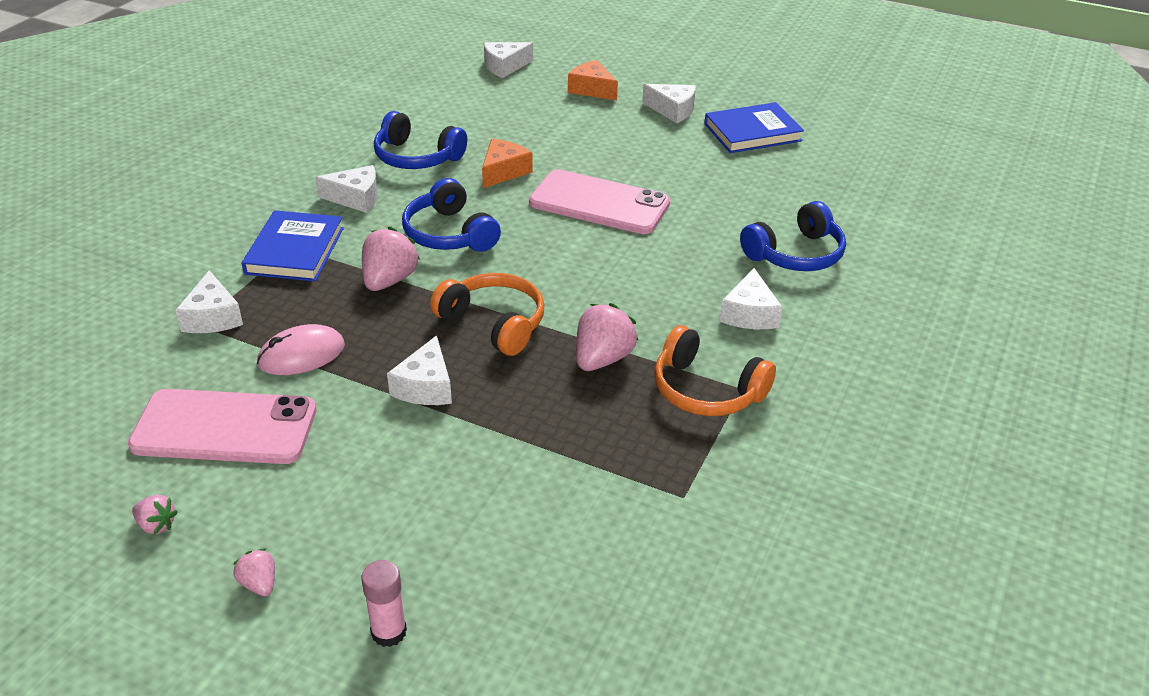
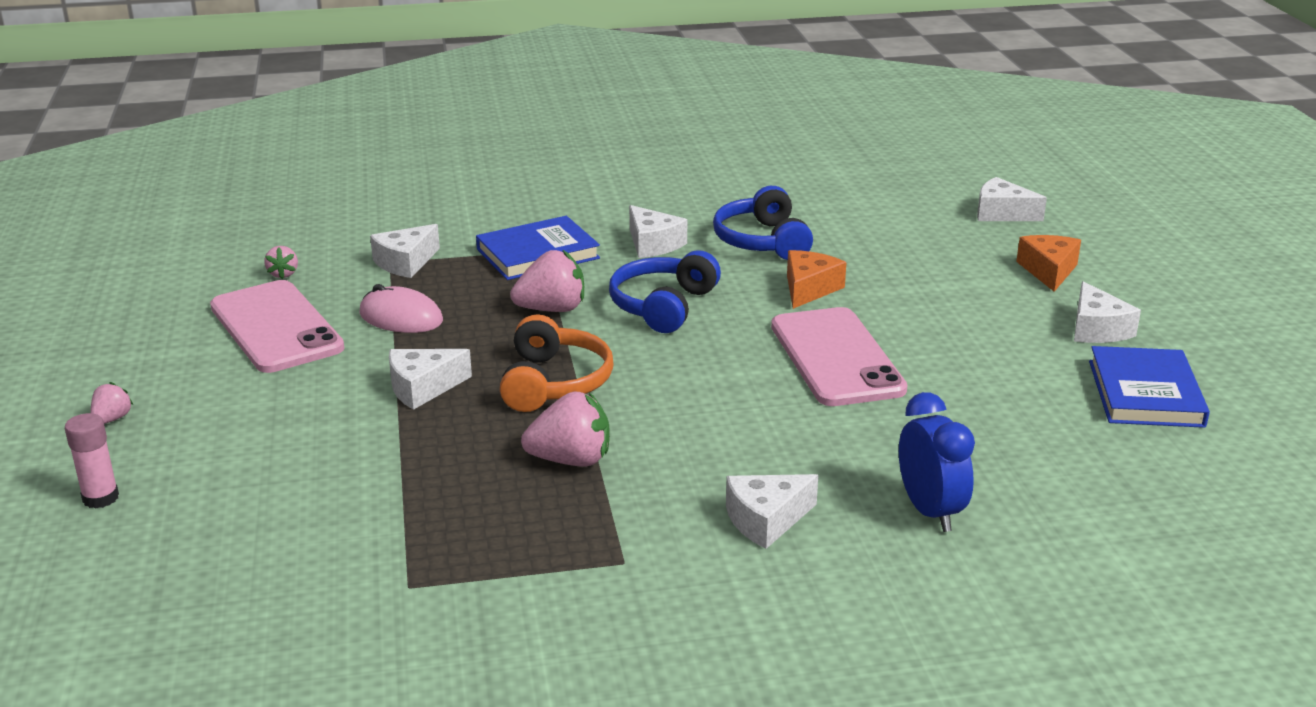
camera: 55 degrees right, 10 degrees down
(156, 525) = (142, 351): pink strawberry -> pink strawberry (283, 274)
(503, 171) = (809, 289): orange cheese -> orange cheese turned 60 degrees counterclockwise
(706, 390) = (593, 540): orange headphones -> none
(752, 132) = (1145, 393): blue book -> blue book turned 60 degrees clockwise
(795, 254) = (930, 511): blue headphones -> blue clock

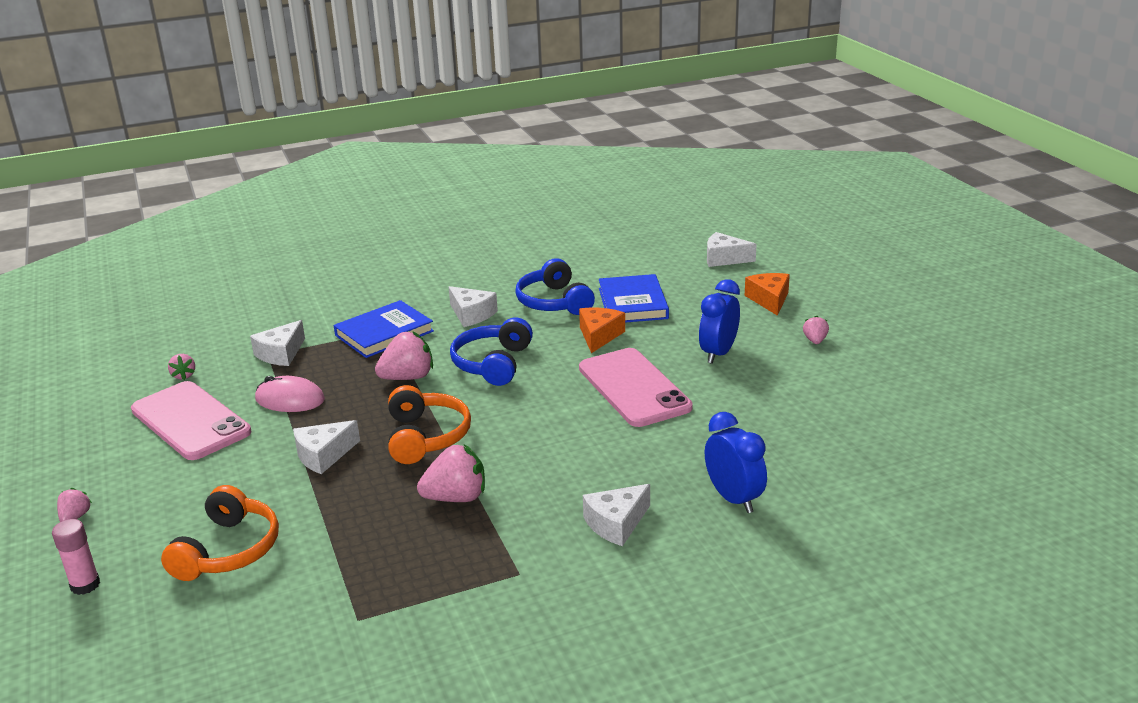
camera: 10 degrees left, 0 degrees up
(277, 482) = (228, 550): none -> orange headphones
(960, 329) = (718, 353): none -> blue clock
(1097, 329) = (815, 341): white cheese -> pink strawberry
(1145, 393) = (861, 385): blue book -> blue book (633, 303)

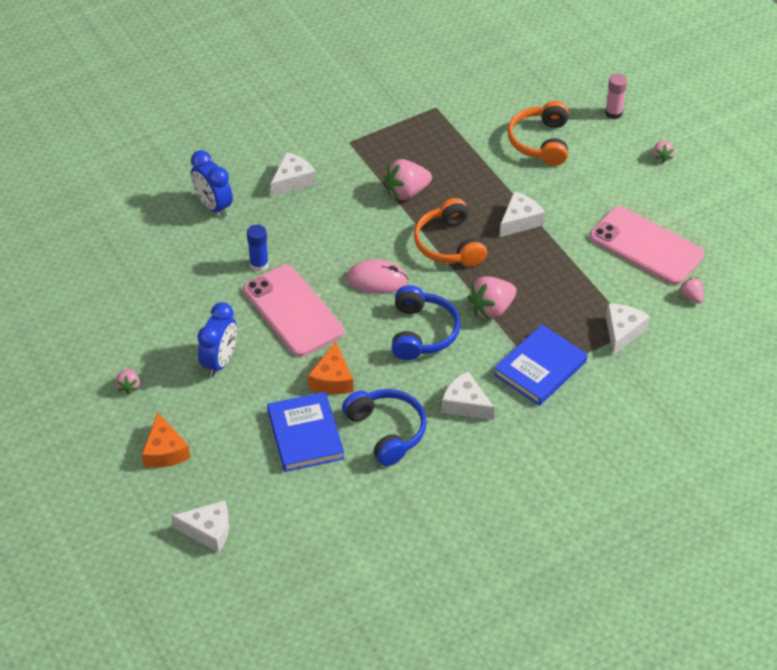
camera: 170 degrees right, 20 degrees up
(290, 399) = (579, 275): pink mouse -> pink mouse (377, 279)
(671, 431) = (259, 264): none -> blue glue stick

